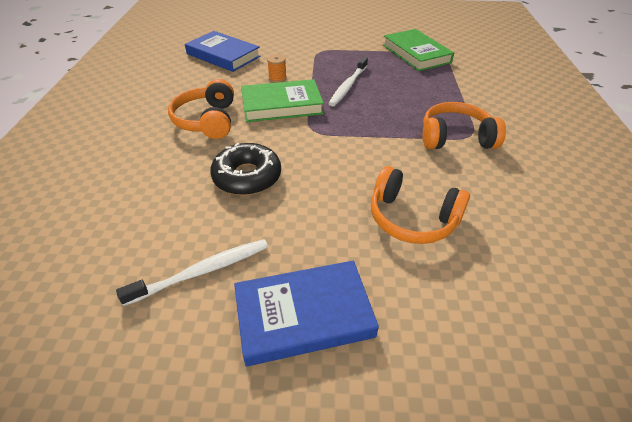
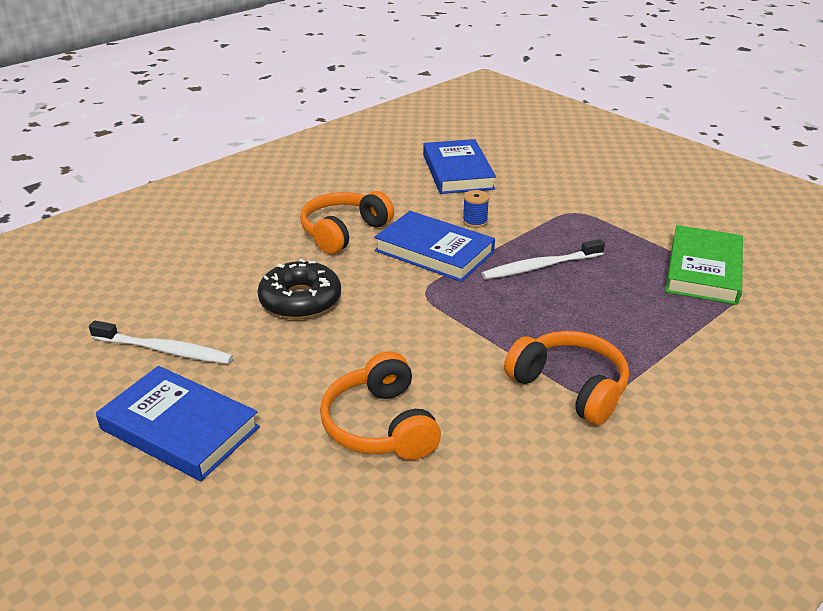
camera: 45 degrees right, 10 degrees down
(277, 78) = (475, 221): orange spool -> blue spool
(281, 105) = (434, 251): green book -> blue book

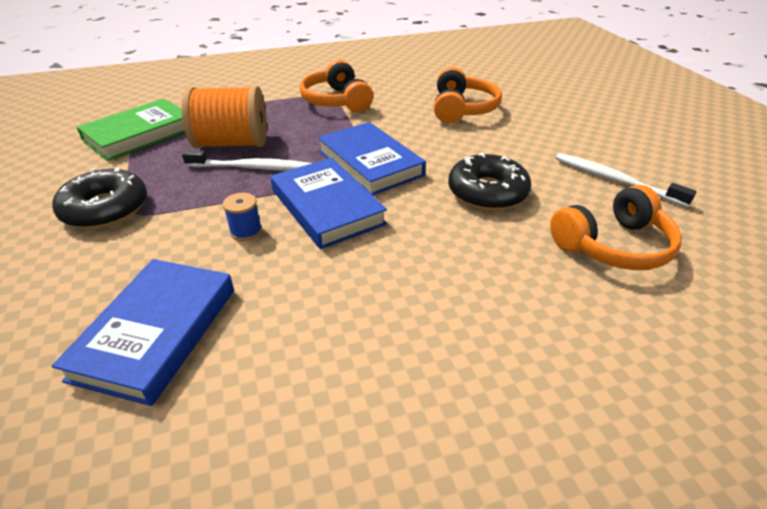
camera: 155 degrees left, 5 degrees up
(179, 428) = (592, 132): blue book -> blue book (370, 163)
(343, 232) = (405, 261): orange headphones -> orange headphones (613, 245)
(597, 209) = (106, 209): none -> black donut
(597, 285) = (232, 143): none -> orange spool

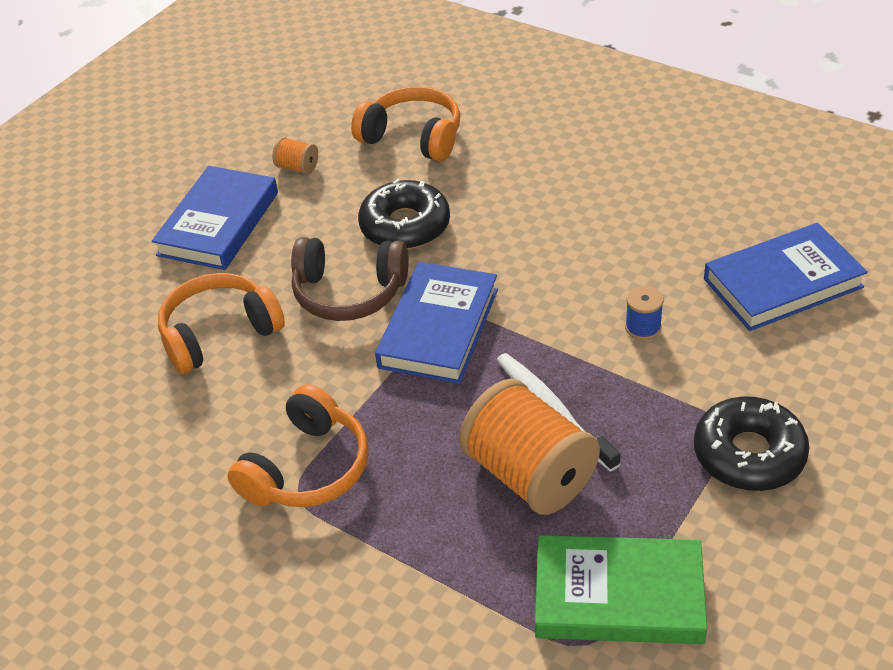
camera: 125 degrees left, 5 degrees up
(326, 207) = (548, 305): blue book -> blue book (219, 224)
(444, 150) = (349, 292): none -> brown headphones
(614, 180) = (297, 167): white toothbrush -> orange spool

